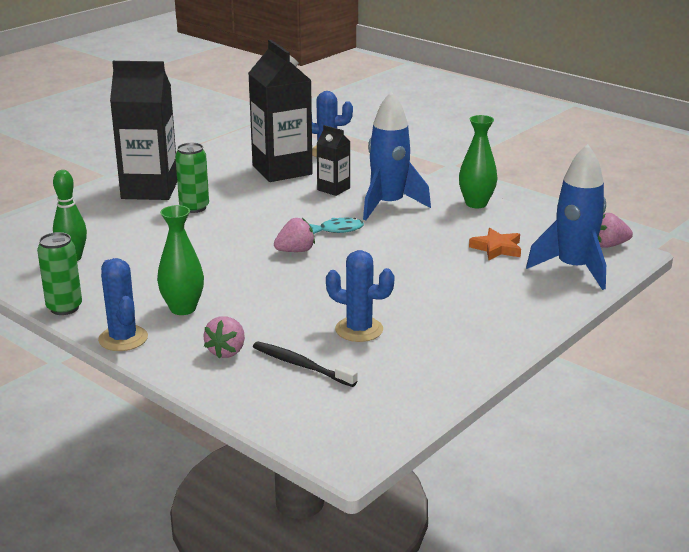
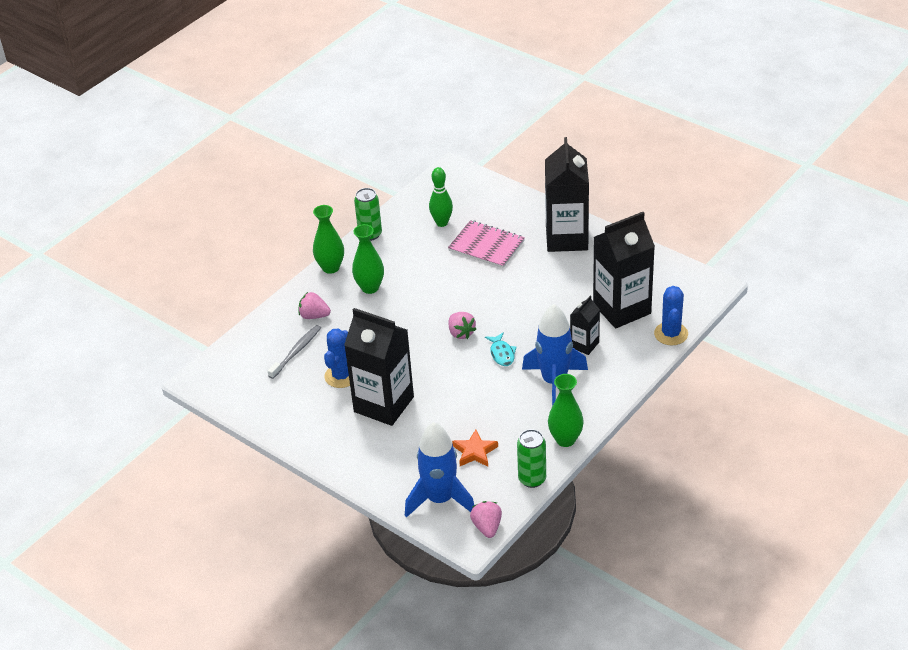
camera: 90 degrees right, 15 degrees up
(123, 338) = (331, 267): blue cactus -> green vase
(137, 232) = (486, 246): none -> pink notebook
(194, 207) = (534, 268): green can -> green can (532, 479)
(301, 365) = (296, 351): black toothbrush -> grey toothbrush
(416, 300) = (384, 404): none -> black carton

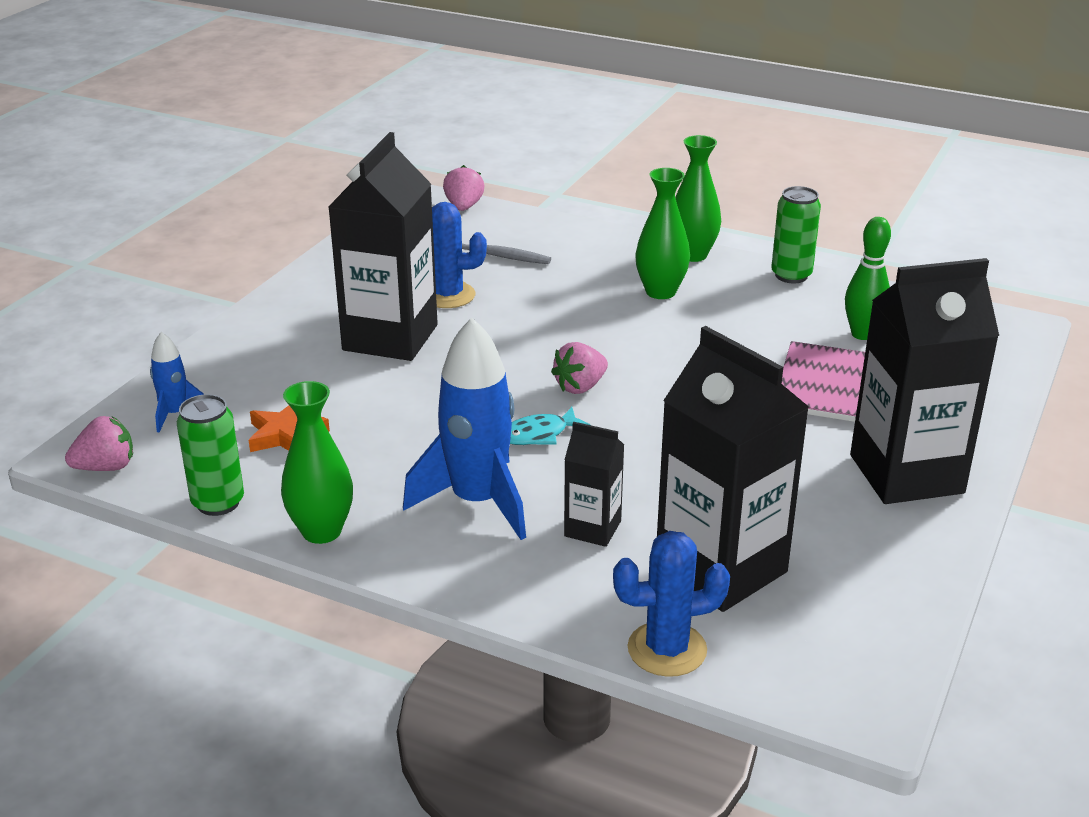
camera: 75 degrees right, 10 degrees down
(314, 316) = (576, 257): pink strawberry -> pink strawberry (463, 207)
(440, 499) = (175, 414): blue rocket -> blue rocket, size x0.49

